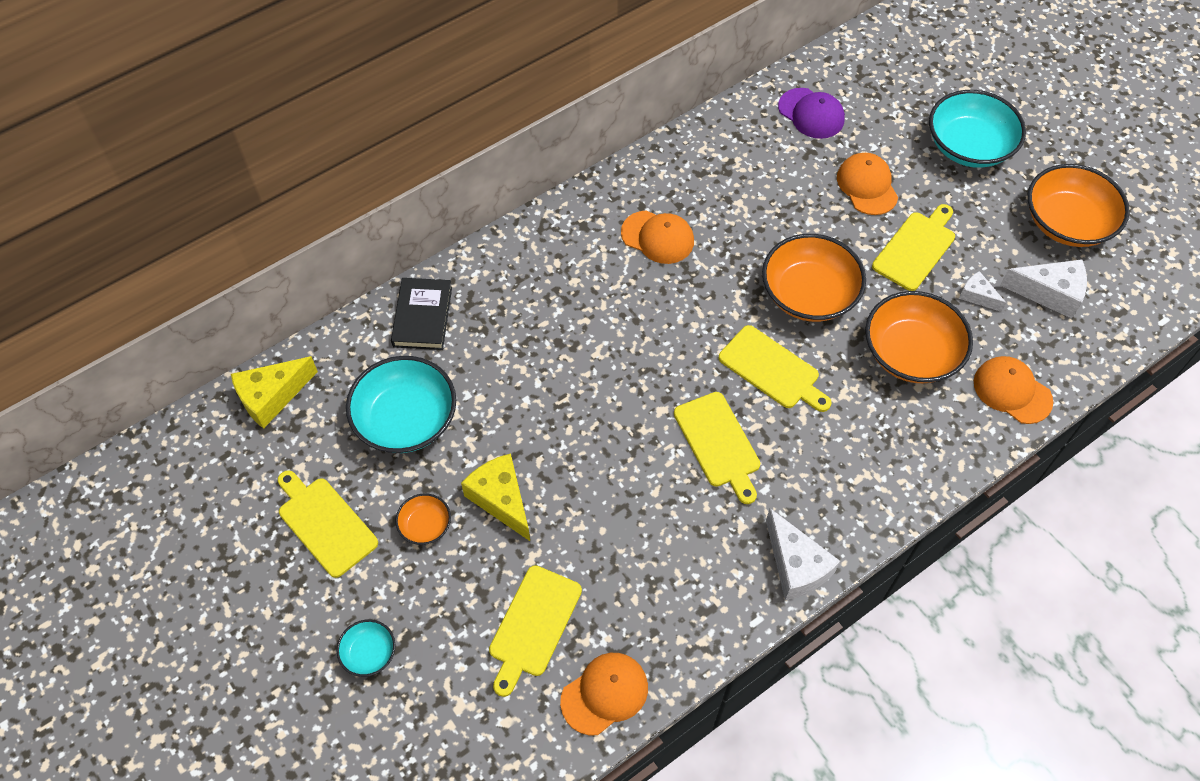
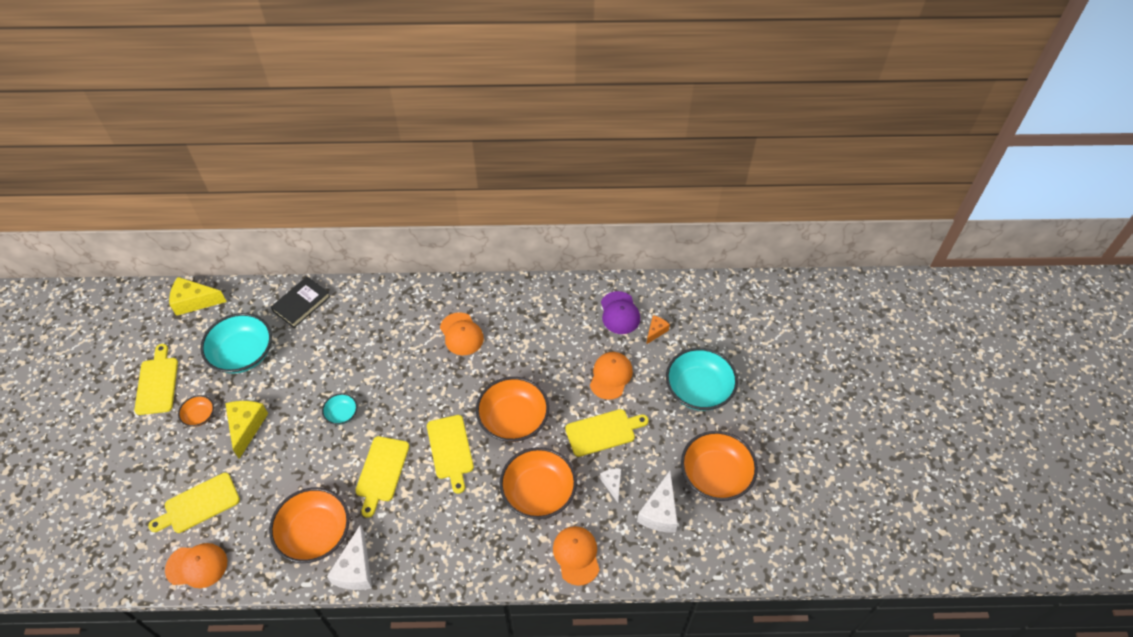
camera: 35 degrees right, 5 degrees down
(369, 653) = (115, 463): turquoise bowl -> turquoise bowl (341, 414)
(710, 560) = (315, 533): none -> orange bowl
(868, 111) = (656, 331): none -> orange cheese
(1049, 293) = (660, 511): white cheese -> white cheese turned 60 degrees clockwise

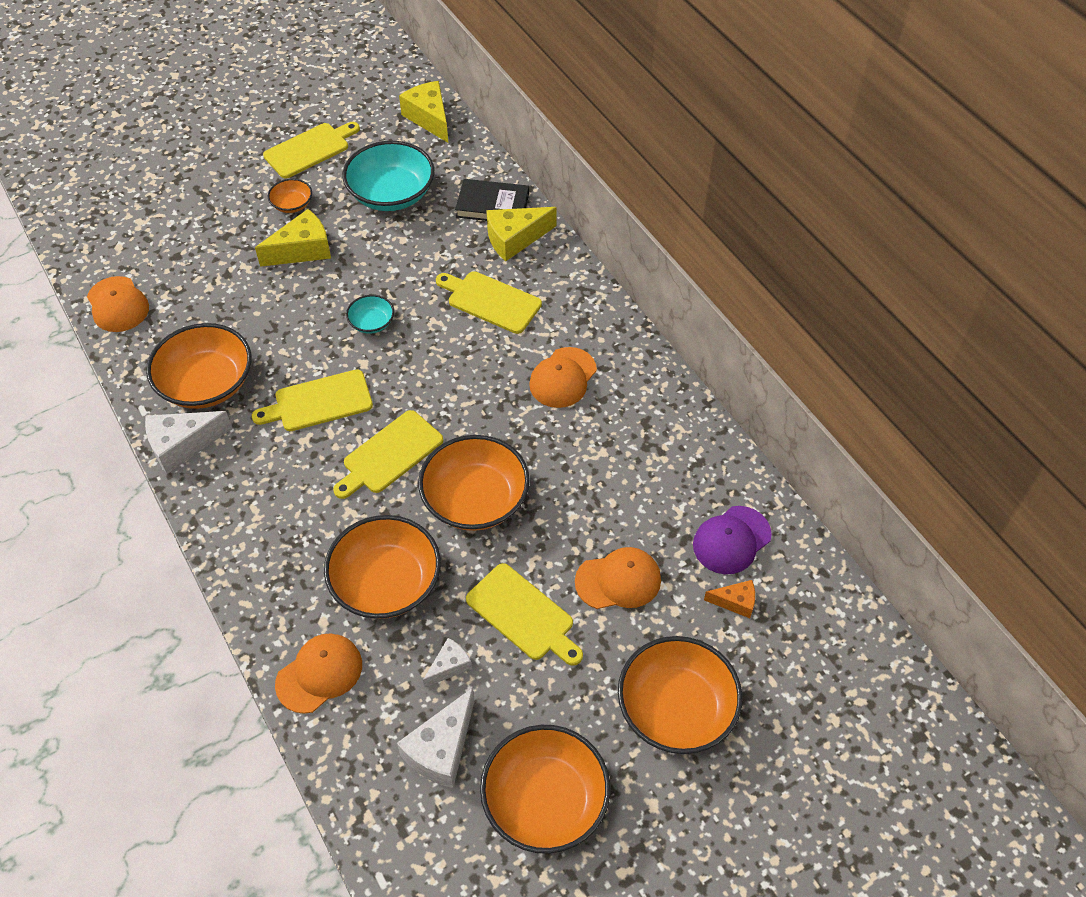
camera: 60 degrees right, 0 degrees up
(198, 504) = (188, 265): yellow cutting board -> yellow cutting board (491, 301)
(339, 306) = (515, 239): none -> yellow cheese
(660, 511) = (441, 749): white cheese -> white cheese turned 45 degrees counterclockwise
(699, 389) = (676, 708): turquoise bowl -> orange bowl

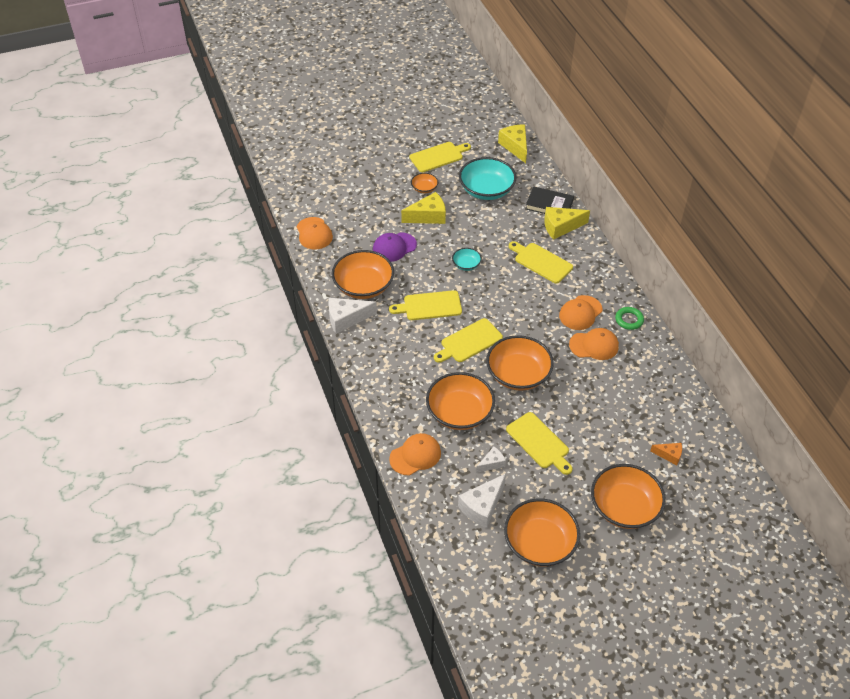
camera: 10 degrees right, 5 degrees down
(618, 580) = (599, 432): orange cap -> orange cap (594, 345)
(640, 378) = (629, 320): none -> green ring
(731, 540) = (672, 420): purple cap -> purple cap (394, 247)

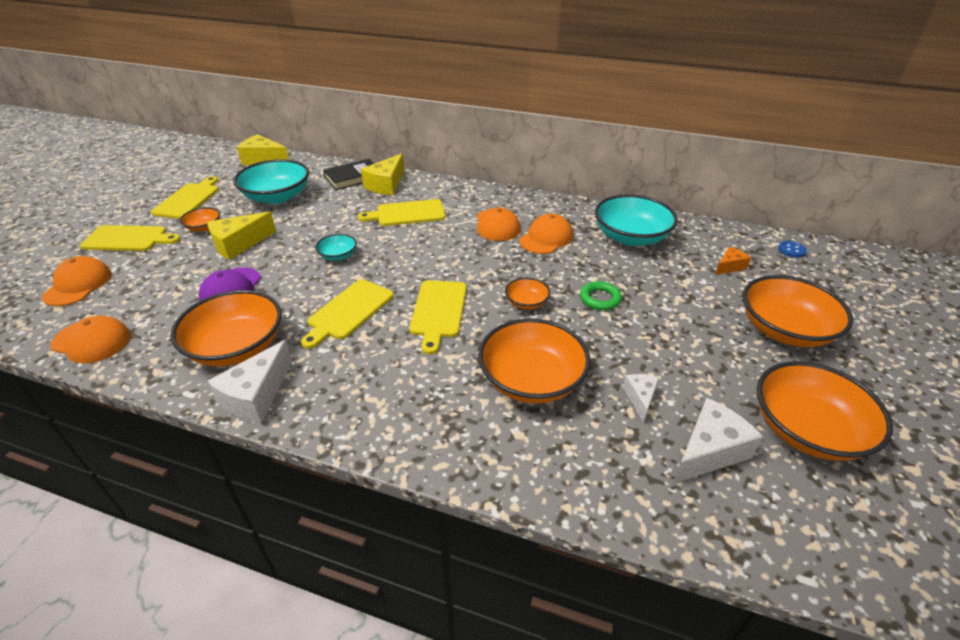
camera: 50 degrees left, 10 degrees down
(415, 455) = (561, 470): orange cap -> orange cap (78, 285)
(428, 216) = (239, 244): yellow cheese -> yellow cheese turned 150 degrees counterclockwise
(482, 506) = (708, 451): white cheese -> white cheese turned 120 degrees counterclockwise
(518, 374) = (526, 302): orange bowl -> orange bowl, size x0.49
(539, 442) = (640, 340): yellow cutting board -> yellow cutting board (128, 239)
(629, 320) = (539, 206): green ring -> green ring (600, 299)
(646, 387) = (631, 237): none -> turquoise bowl
(733, 483) = (791, 250): none -> blue button

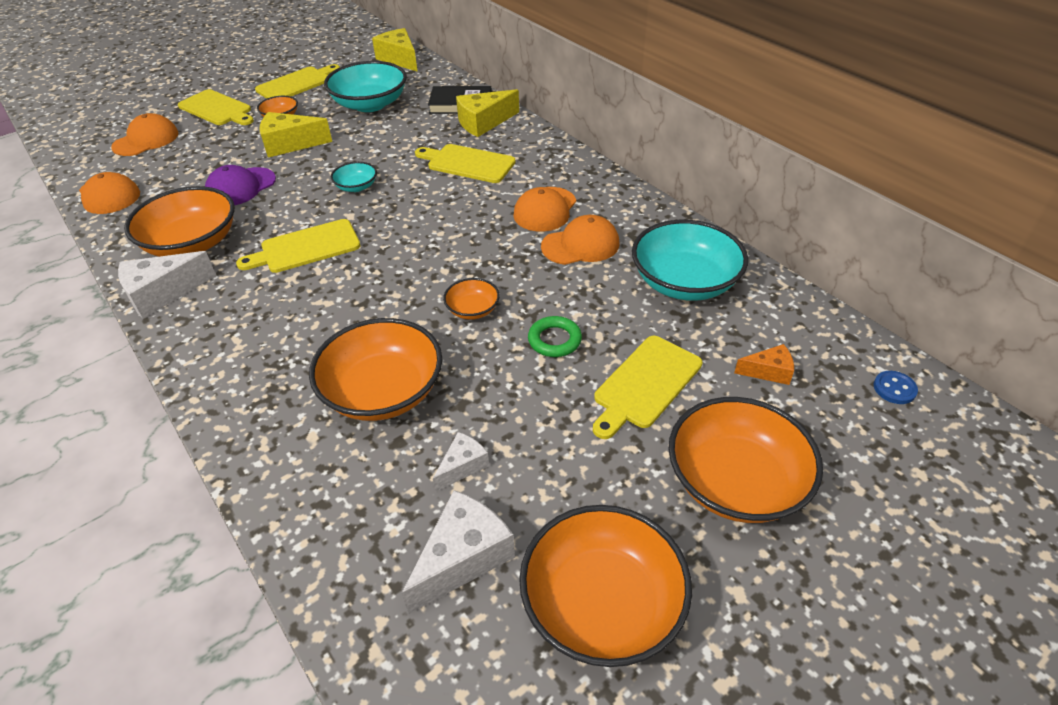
camera: 35 degrees right, 5 degrees up
(438, 311) = (380, 281): yellow cutting board -> yellow cutting board (645, 384)
(708, 451) = (463, 558): white cheese -> white cheese turned 45 degrees counterclockwise

